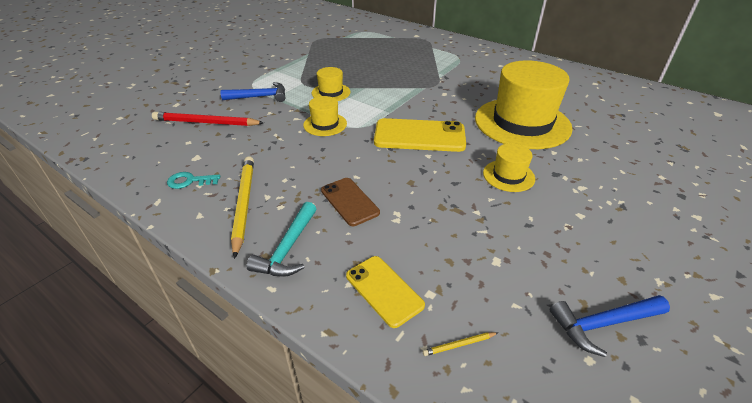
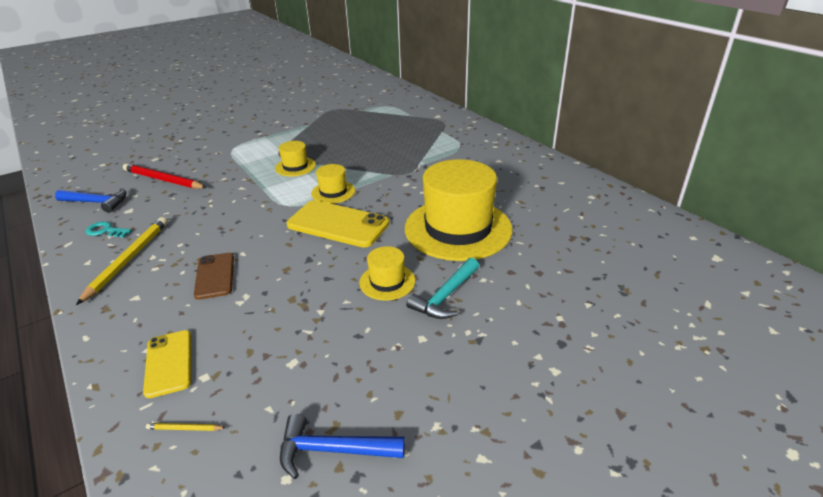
camera: 20 degrees right, 5 degrees down
(259, 97) = (228, 162): blue hammer -> blue hammer (97, 202)
(288, 248) = (127, 306): turquoise hammer -> turquoise hammer (445, 296)
(325, 124) = (261, 198): yellow hat -> yellow hat (333, 192)

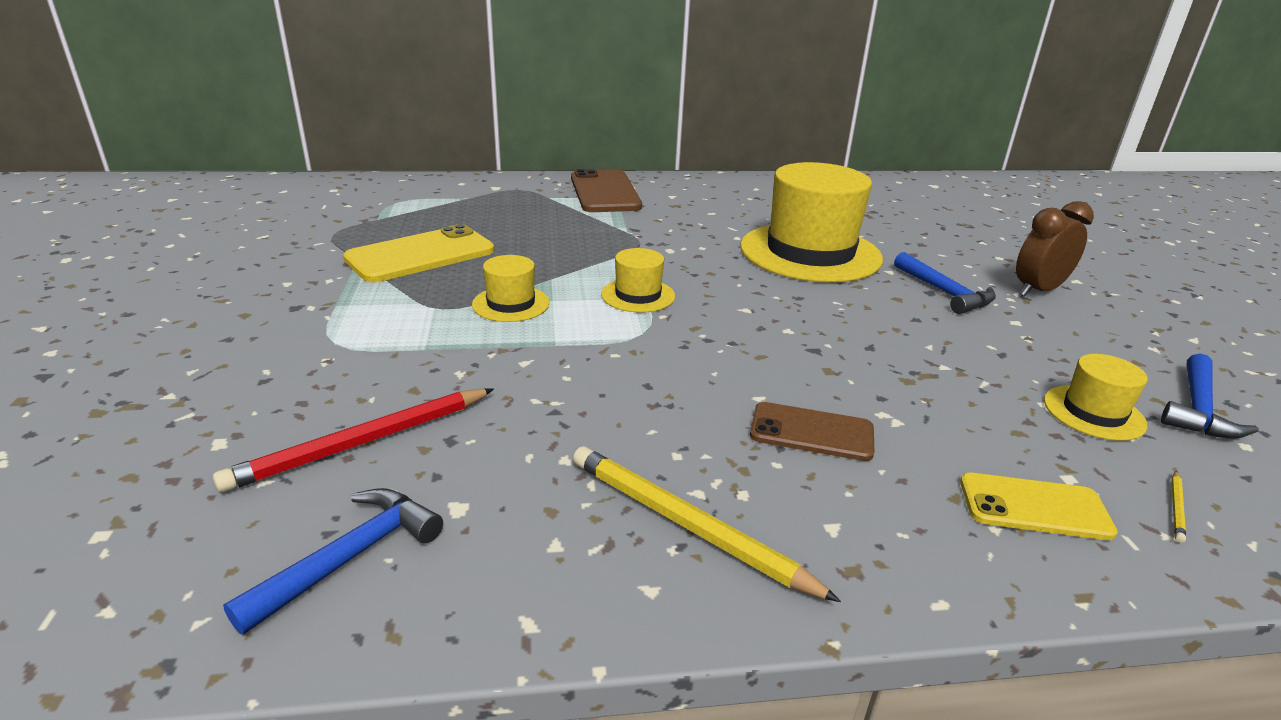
camera: 65 degrees left, 5 degrees down
(105, 231) = (525, 551): turquoise key -> none
(338, 224) = (737, 312): yellow phone -> yellow phone (421, 255)
(387, 282) = (900, 314): yellow hat -> yellow hat (1093, 412)
(445, 296) = (944, 292): turquoise hammer -> blue hammer
(473, 141) = (604, 192): none -> brown phone
(501, 346) = (1038, 290): none -> brown clock

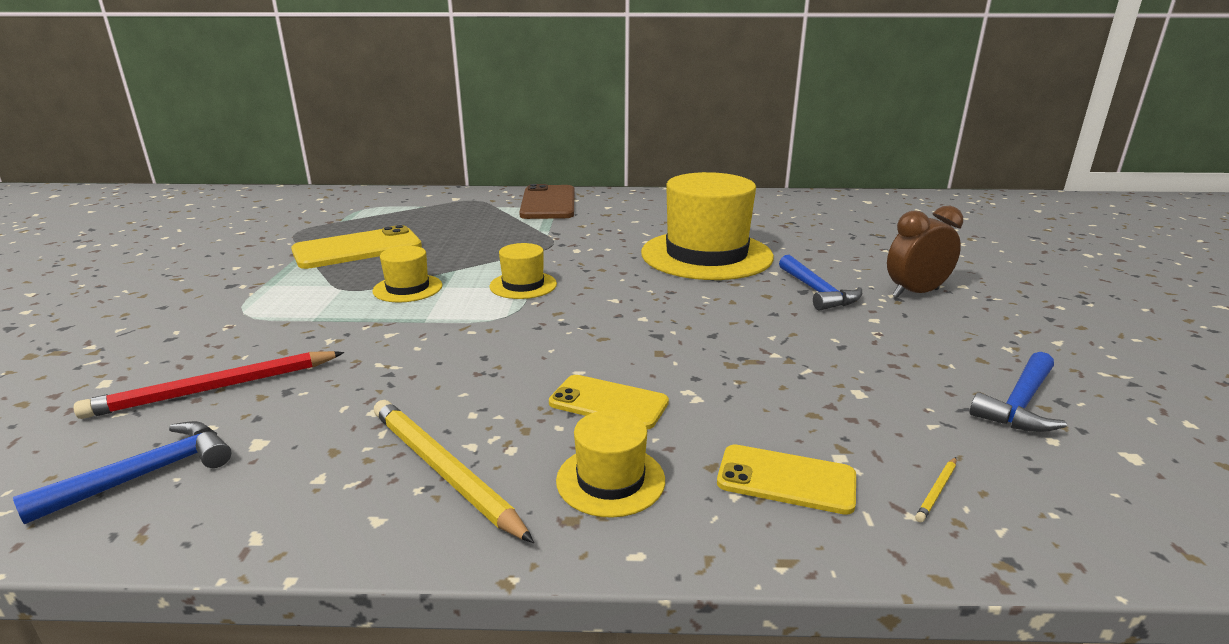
camera: 10 degrees right, 5 degrees down
(811, 432) = (608, 403): brown phone -> yellow phone
(1093, 412) = (903, 401): yellow hat -> yellow hat (610, 480)

